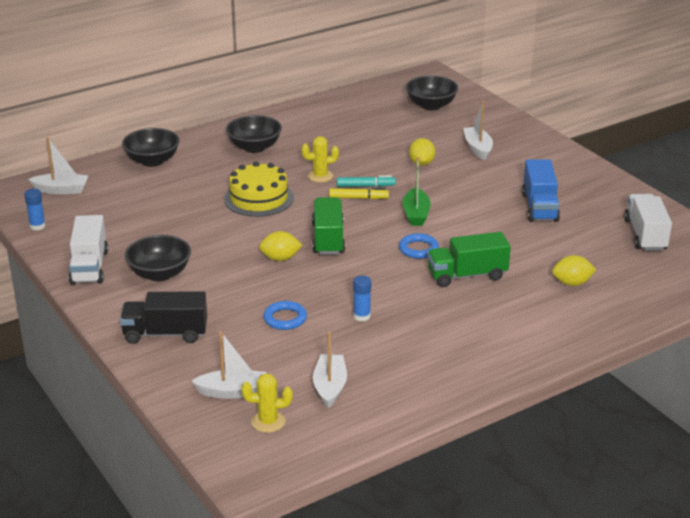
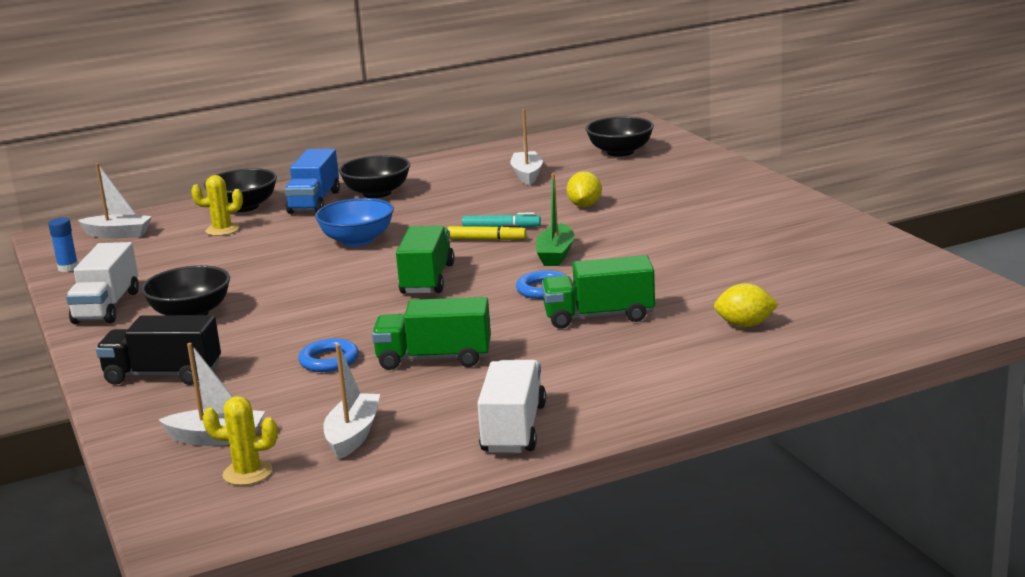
camera: 10 degrees right, 10 degrees down
(259, 198) = (357, 240): yellow cake -> blue bowl
(280, 258) = (354, 299): yellow lemon -> none
(320, 176) = (447, 219): yellow cactus -> yellow cactus (222, 230)
(361, 316) = (434, 359): blue glue stick -> green truck
(478, 148) = (665, 191): white boat -> white boat (527, 175)
(539, 207) = (727, 247): blue truck -> blue truck (314, 202)
(645, 235) = (868, 275): white truck -> white truck (514, 429)

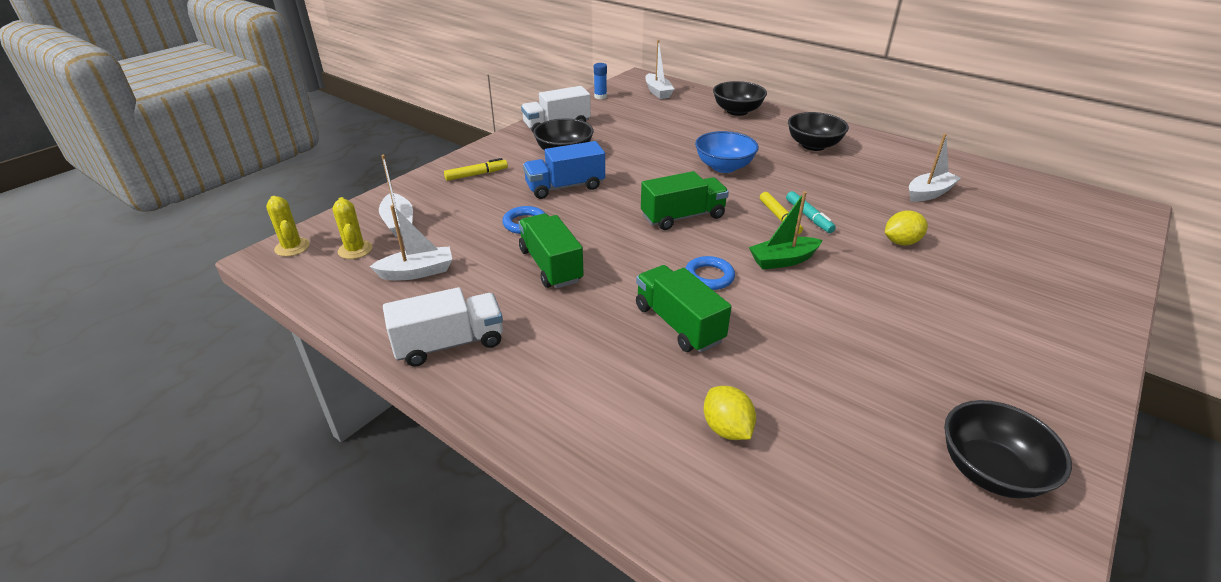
camera: 60 degrees right, 15 degrees up
(163, 375) = (476, 174): black truck -> yellow marker
(222, 230) = (694, 117): yellow cactus -> yellow cactus (292, 247)
(314, 202) = (771, 130): blue truck -> blue truck (565, 187)
(620, 152) = (1047, 222): black bowl -> black bowl (990, 471)

